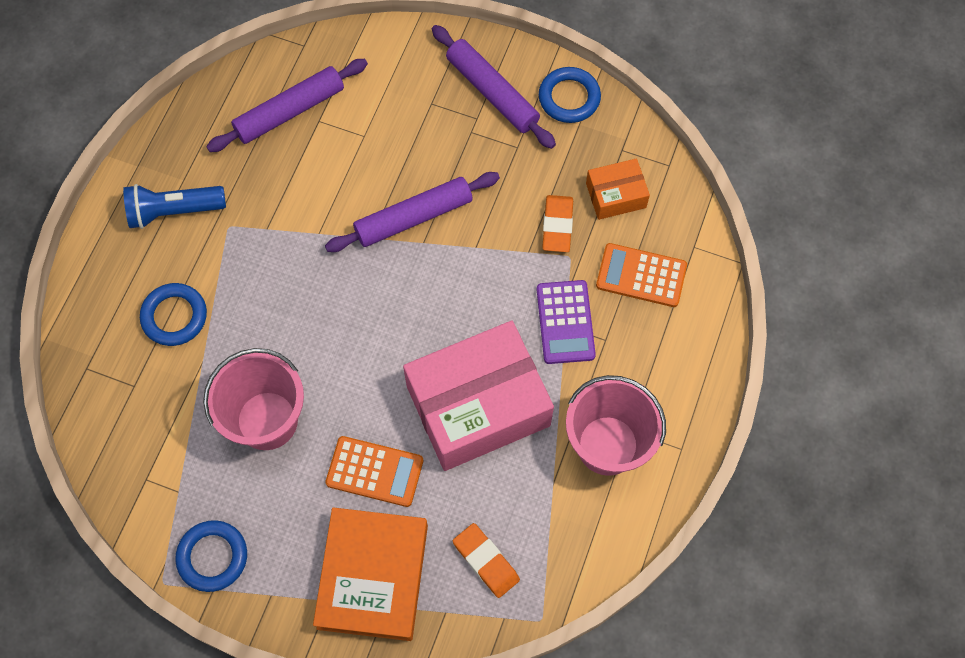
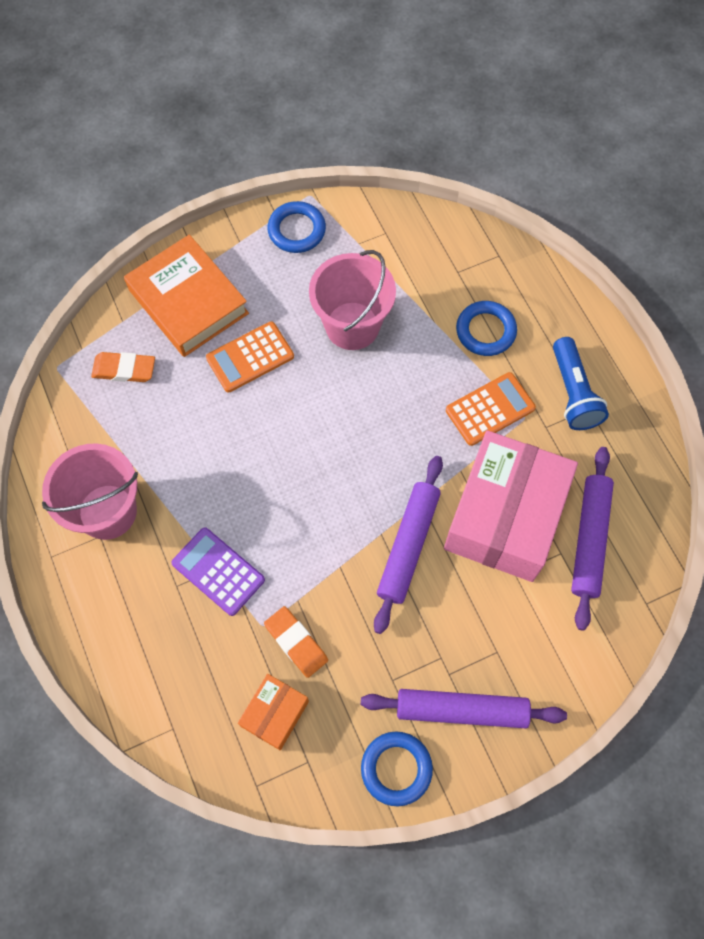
camera: 135 degrees right, 0 degrees up
(174, 211) = (573, 393): blue flashlight -> blue flashlight turned 135 degrees clockwise
(478, 406) = (224, 457): pink box -> pink box (505, 516)
(641, 276) = (193, 662): orange calculator -> orange calculator (490, 409)

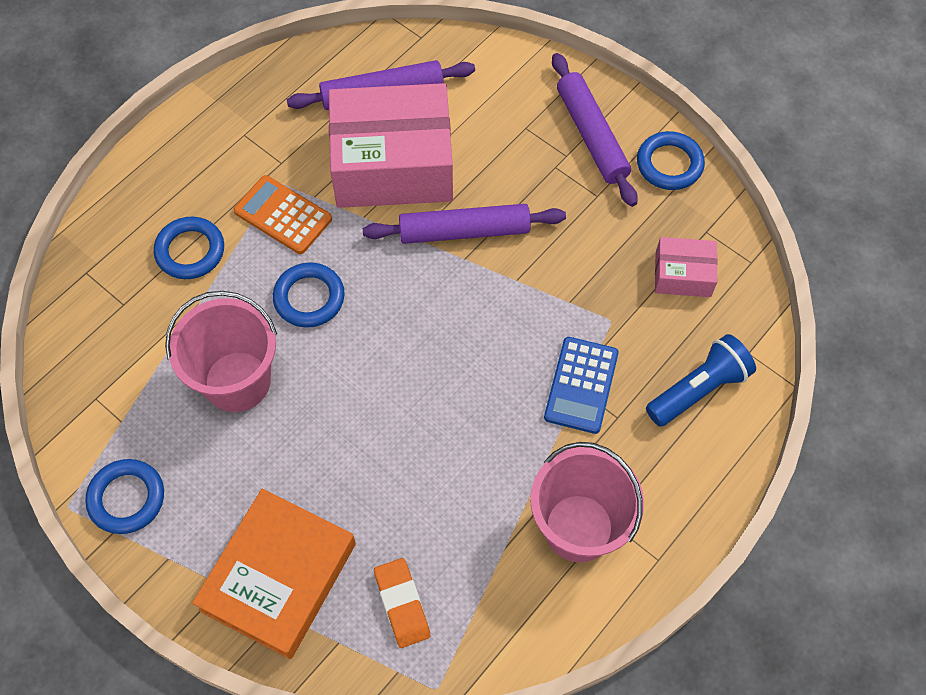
camera: 115 degrees left, 5 degrees down
(218, 571) = (581, 385): purple calculator -> blue calculator
(250, 357) = (324, 470): orange calculator -> none
(275, 714) = (683, 275): orange box -> pink box
(296, 642) = (609, 285): orange eraser -> none
(401, 400) = (309, 298): none -> blue ring
(573, 393) = (232, 152): blue flashlight -> blue flashlight (698, 389)

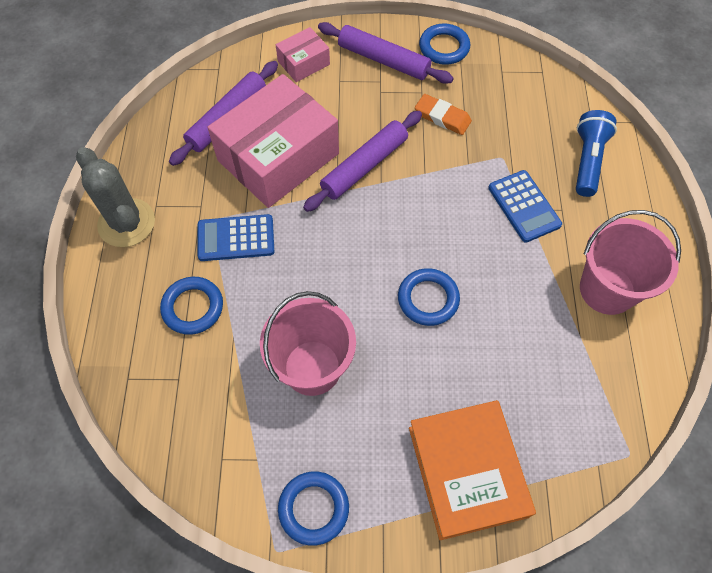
camera: 40 degrees left, 0 degrees up
(206, 133) = (126, 223): none -> grey cactus
(283, 215) = (236, 238): orange calculator -> blue calculator
(309, 298) = (307, 278): blue ring -> blue ring (428, 299)
(402, 604) = (558, 421): orange eraser -> orange eraser (442, 117)
(683, 275) = (514, 103): pink box -> pink box (303, 63)

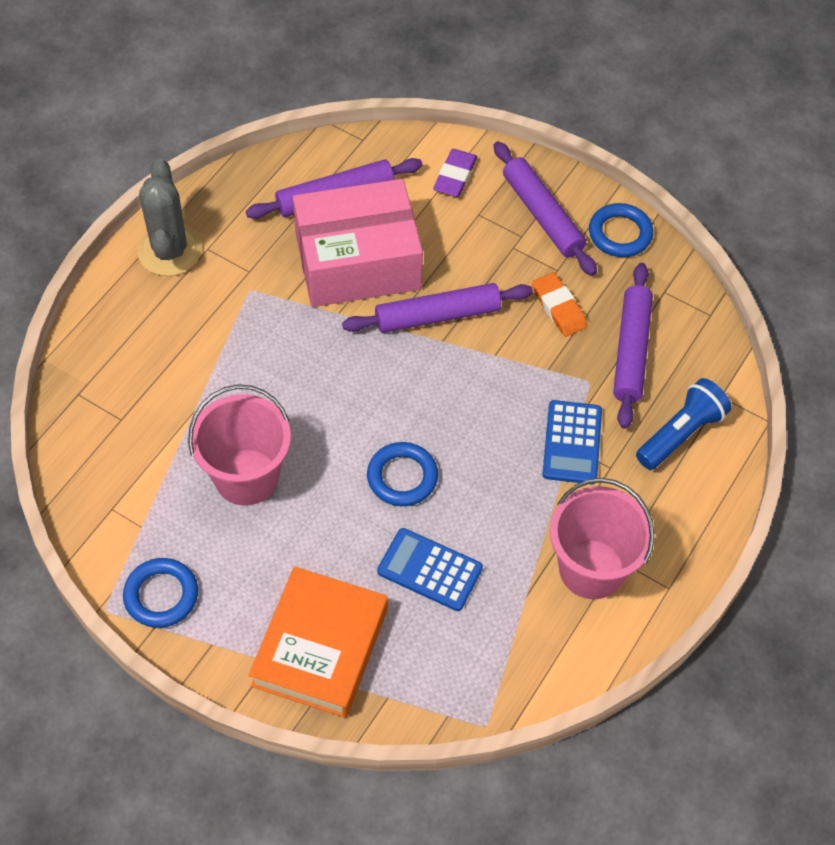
camera: 30 degrees right, 5 degrees down
(193, 307) = (177, 363): blue ring -> none
(236, 238) = (260, 320): blue calculator -> blue calculator (429, 570)
(303, 63) = (455, 176): pink box -> purple eraser
(512, 122) = (631, 351): none -> purple rolling pin

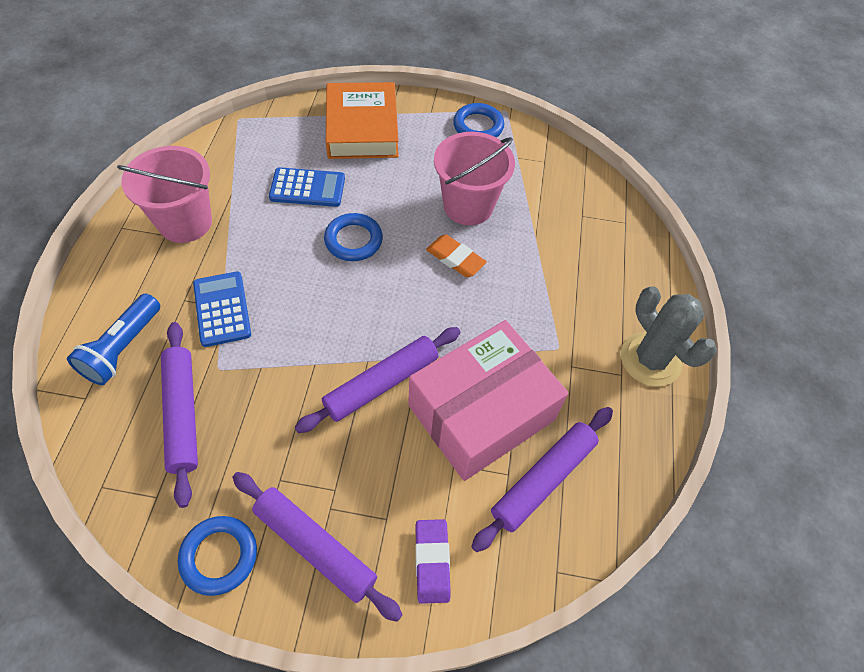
camera: 155 degrees right, 0 degrees up
(558, 307) = (267, 435): orange eraser -> orange eraser (455, 258)

